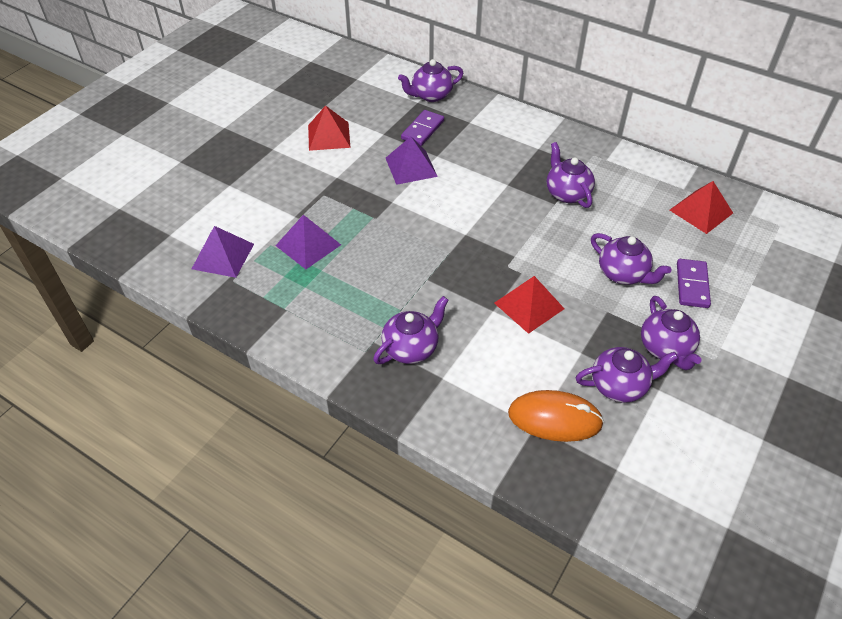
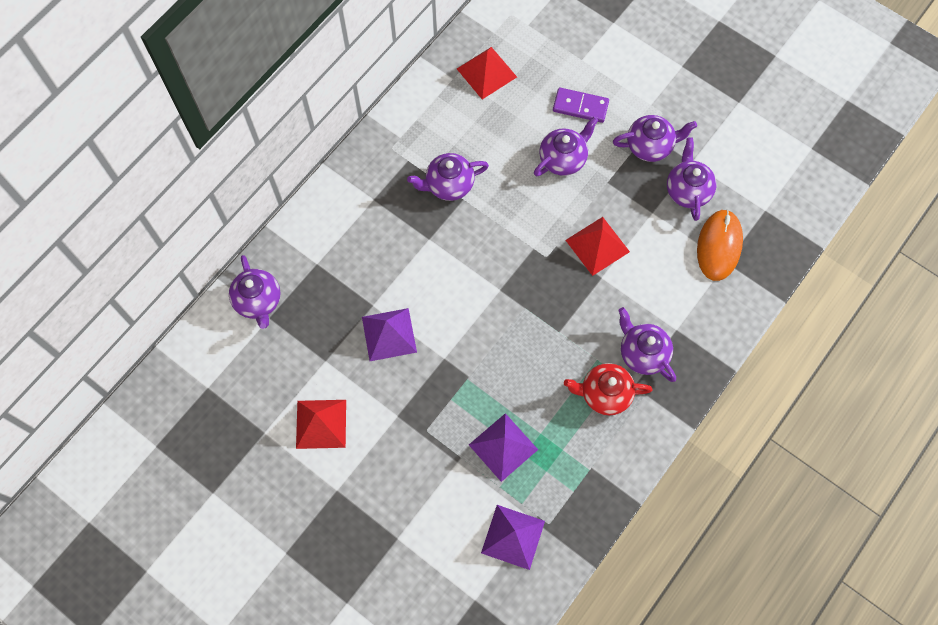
camera: 85 degrees left, 20 degrees up
(364, 317) = (604, 394): none -> red teapot
(423, 130) = (324, 316): purple domino -> none

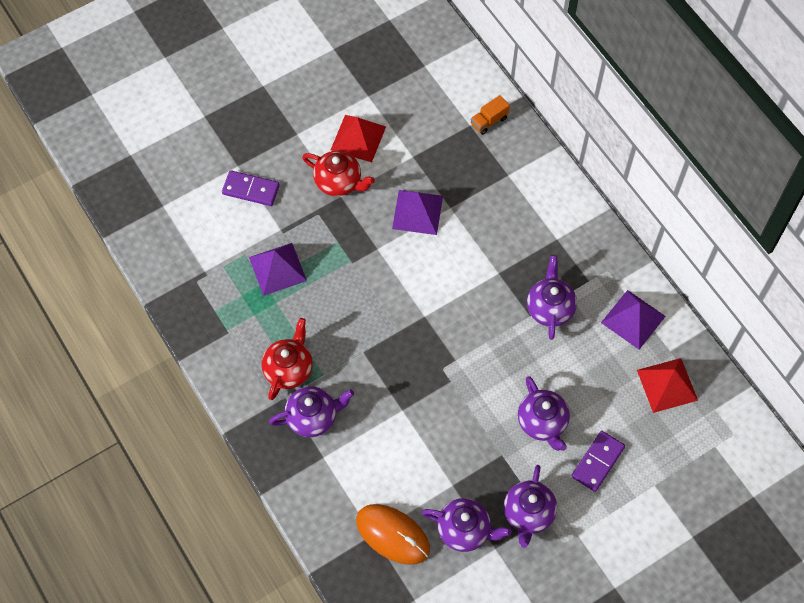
camera: 110 degrees right, 5 degrees down
(258, 301) = (489, 121): purple teapot -> orange truck
(381, 424) = (339, 182): none -> red teapot
(422, 512) = (251, 190): none -> purple domino
(513, 536) = (199, 250): purple pyramid -> purple pyramid (633, 319)
(597, 246) = (436, 419): red pyramid -> none

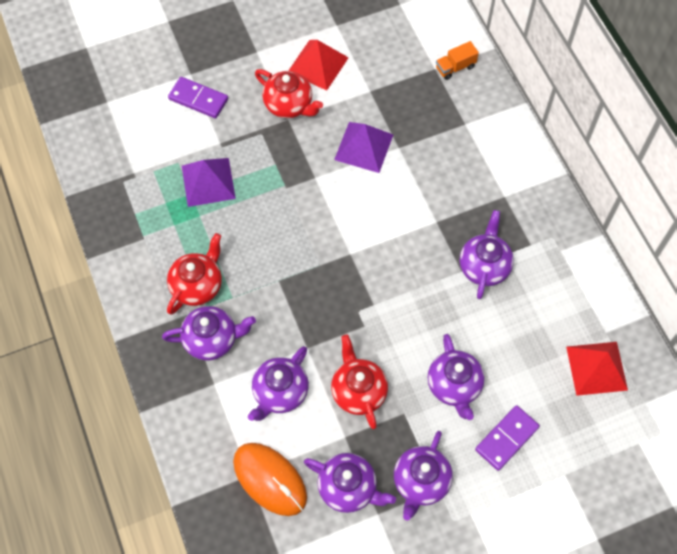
camera: 10 degrees right, 0 degrees up
(386, 455) = (280, 392): none -> purple teapot
(457, 442) = (358, 391): none -> red teapot
(633, 319) = (571, 292): purple pyramid -> none

